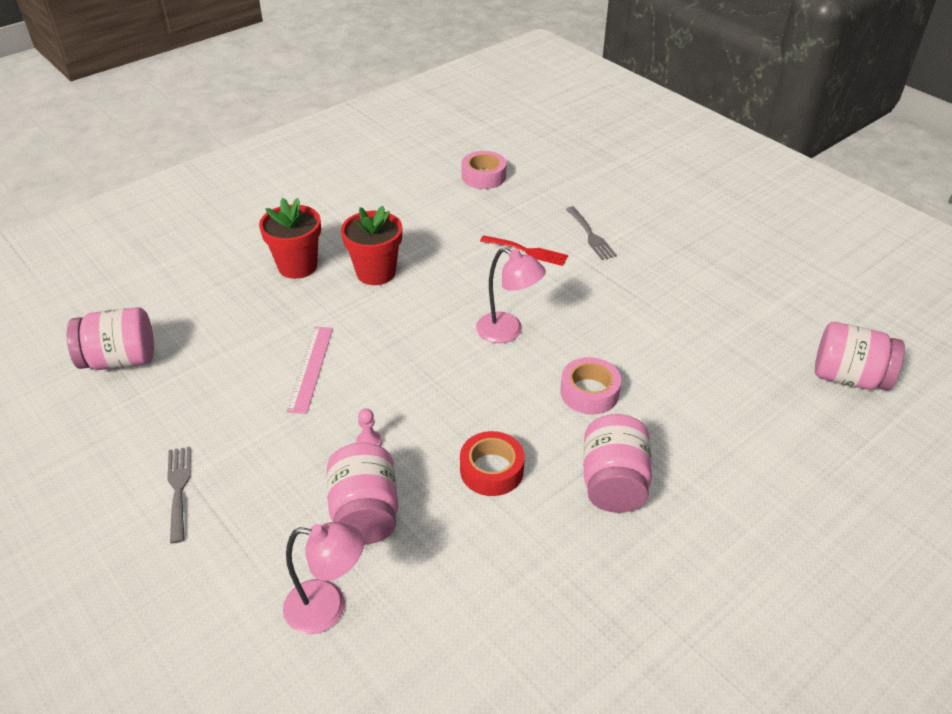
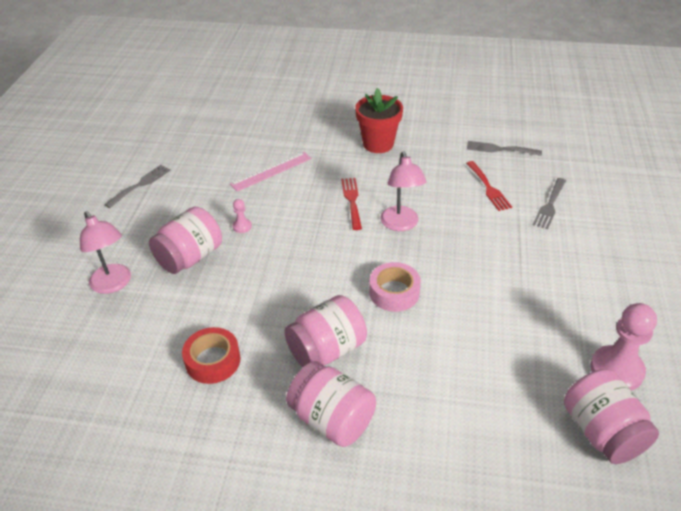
camera: 50 degrees right, 0 degrees up
(120, 360) = (202, 111): pink jar -> pink jar (332, 419)
(297, 266) = (343, 116): red flower pot -> none
(434, 341) = (352, 201): none -> red fork
(483, 176) = (532, 127): pink tape -> none
(487, 211) = (499, 149): none -> grey fork
(491, 470) = (276, 287): red tape -> red tape (213, 361)
(798, 328) = (616, 370): none -> pink pawn

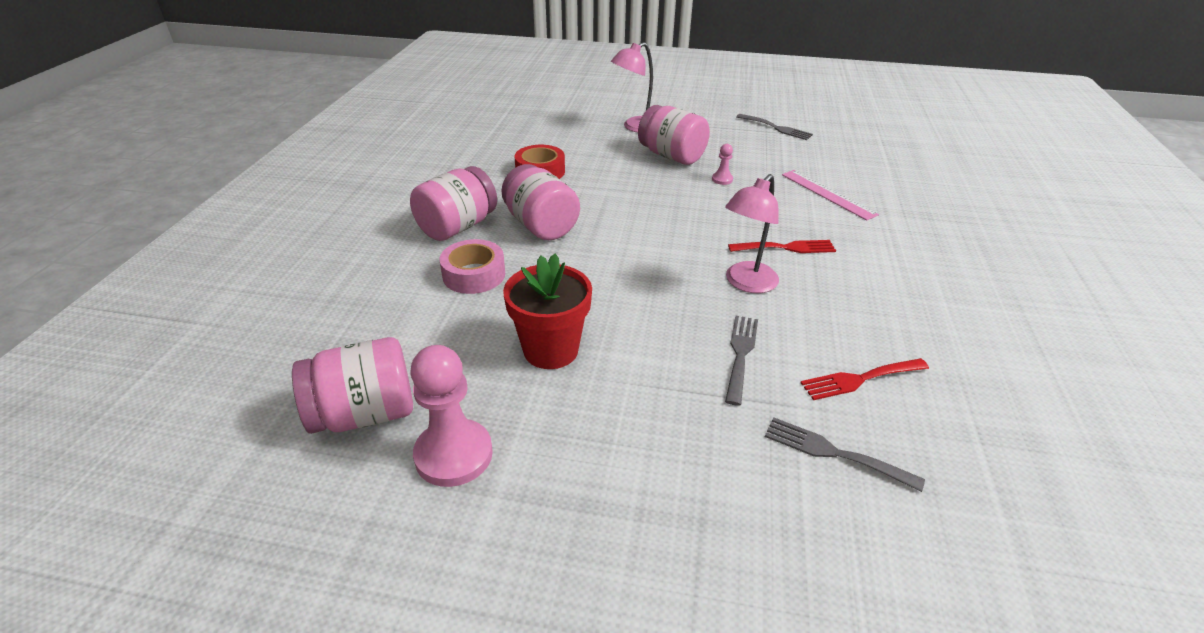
camera: 90 degrees right, 5 degrees down
(378, 144) = (930, 274): red flower pot -> red flower pot (551, 350)
(394, 292) = (619, 271): pink tape -> pink tape (474, 275)
(401, 224) = (746, 283): pink lamp -> pink lamp turned 45 degrees counterclockwise
(499, 149) = (989, 410): grey fork -> grey fork (740, 354)

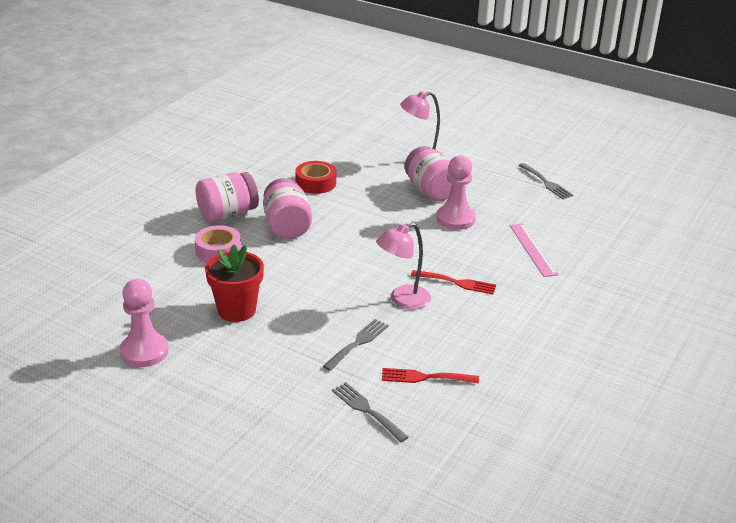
camera: 20 degrees right, 5 degrees down
(365, 414) = (107, 318): pink jar -> none
(722, 179) = (455, 219): pink pawn -> pink pawn, size x2.18

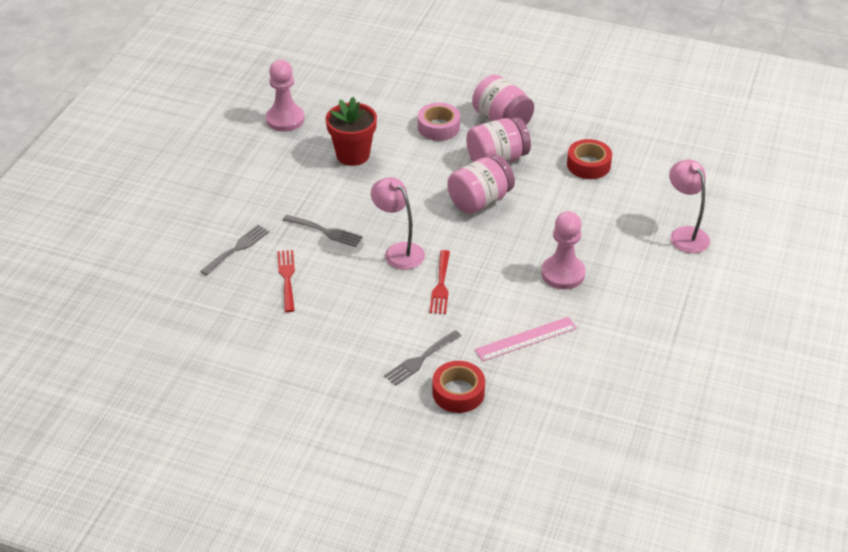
camera: 80 degrees right, 10 degrees up
(431, 191) = (615, 249): pink jar -> pink jar (480, 201)
(546, 183) = (683, 344): grey fork -> grey fork (420, 359)
(595, 293) = (458, 392): none -> red tape

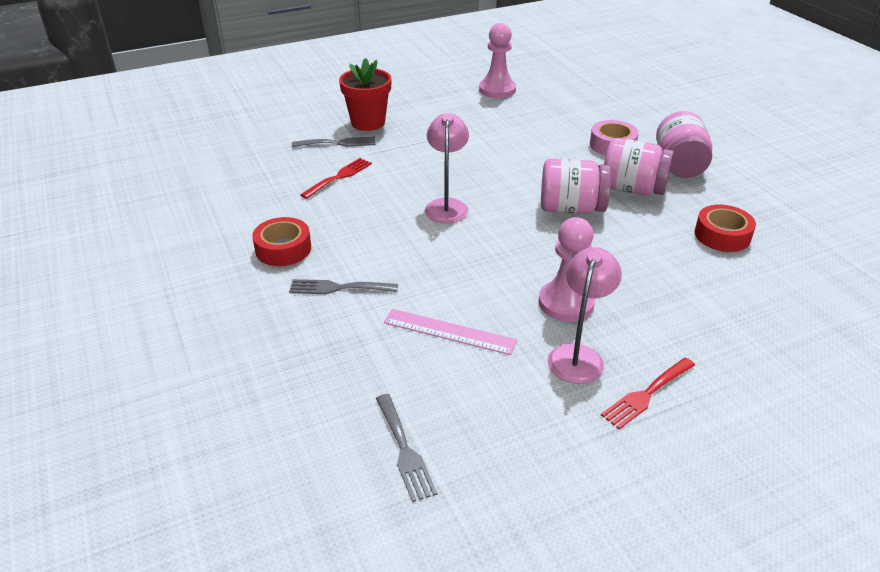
camera: 45 degrees right, 5 degrees down
(325, 231) = (414, 164): grey fork -> grey fork (404, 450)
(353, 155) = (513, 130): red flower pot -> red flower pot (368, 122)
(441, 285) = (441, 247): red fork -> red fork (646, 394)
(458, 392) = (325, 332): red tape -> red tape (283, 249)
(685, 234) = (755, 348): pink lamp -> pink lamp (578, 355)

